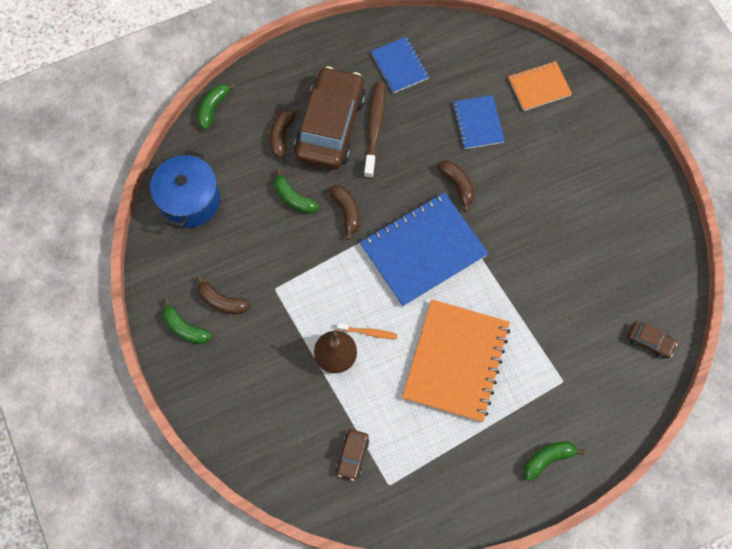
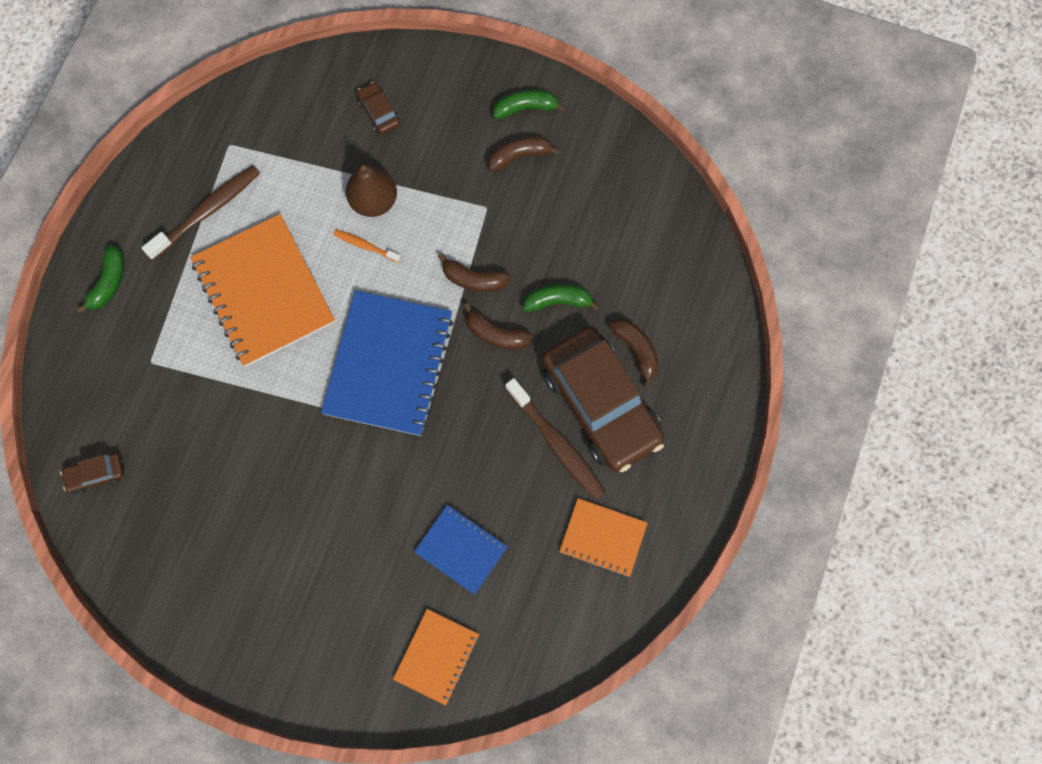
camera: 135 degrees right, 5 degrees up
(189, 200) = (647, 211): blue pot -> none
(213, 108) = (729, 315): green banana -> none
(352, 456) = (281, 139): brown car -> brown car (379, 112)
(368, 332) = (365, 246): orange toothbrush -> orange toothbrush turned 60 degrees clockwise
(399, 66) = (603, 538): blue notebook -> orange notebook
(445, 449) = (207, 212): none -> brown toothbrush
(457, 185) = (418, 460): brown banana -> brown banana (474, 279)

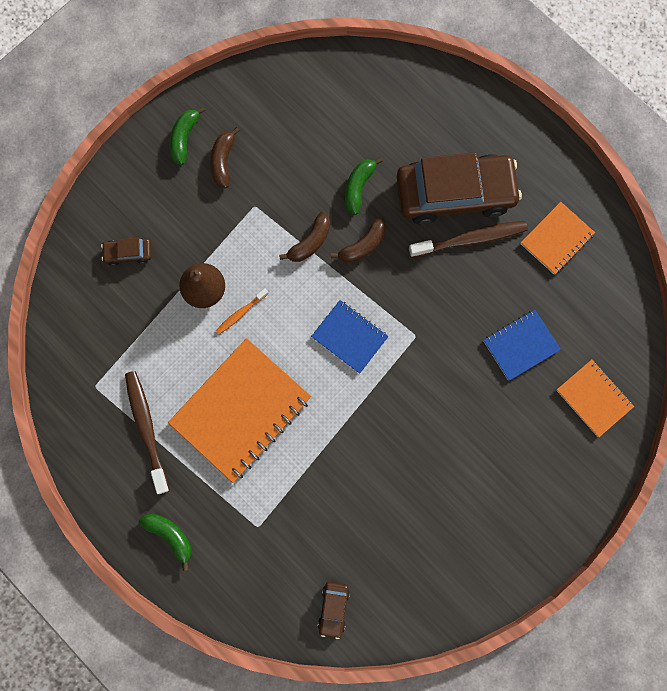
camera: 65 degrees left, 5 degrees up
(263, 292) = (241, 410): orange notebook -> orange notebook turned 45 degrees counterclockwise
(389, 364) = (349, 337): blue notebook -> blue notebook, size x0.54
(636, 350) = (424, 149): brown banana -> none

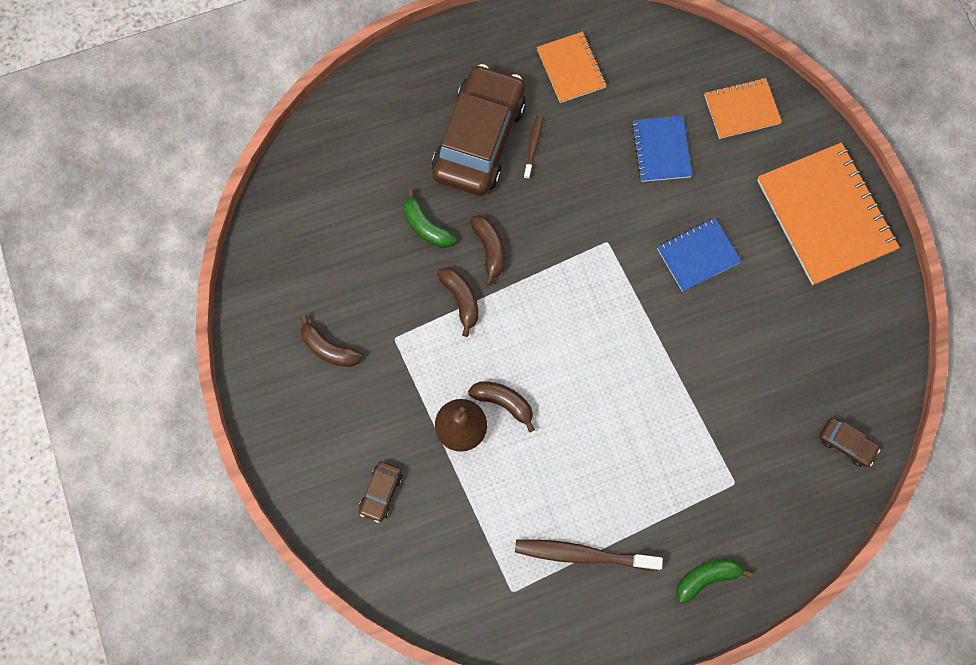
camera: 65 degrees left, 5 degrees down
(184, 138) = (282, 378): green banana -> none
(241, 313) = (503, 402): orange toothbrush -> brown banana
(241, 410) = (607, 447): orange notebook -> orange notebook (825, 215)
(349, 337) = (579, 305): blue notebook -> blue notebook (698, 255)
(470, 239) = (533, 146): brown toothbrush -> brown toothbrush, size x0.52

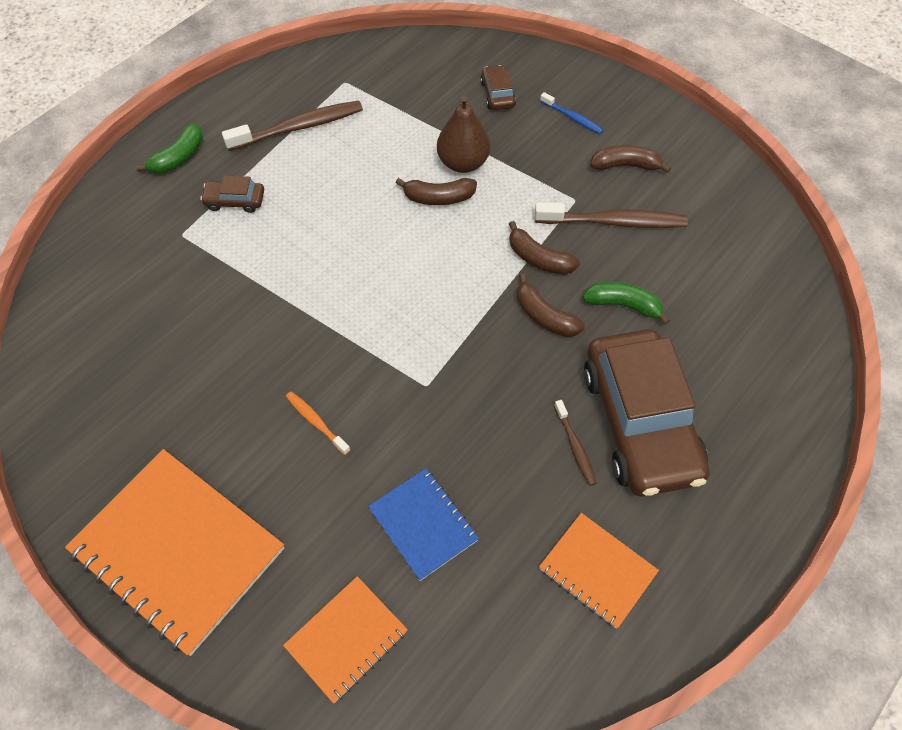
camera: 150 degrees right, 15 degrees down
(335, 425) = (572, 118): none -> blue toothbrush
(380, 300) = (613, 222): none -> brown toothbrush
(698, 255) = (316, 422): blue notebook -> orange toothbrush
(846, 443) = (75, 317): brown car -> brown car (235, 201)

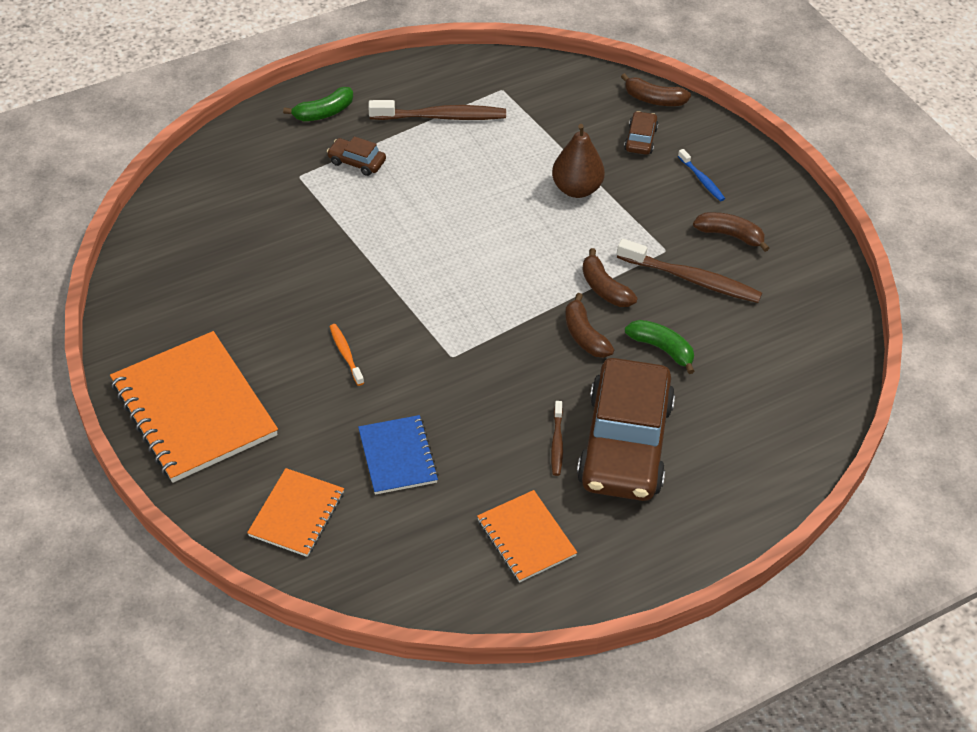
camera: 20 degrees right, 10 degrees down
(346, 639) = (297, 514): orange notebook -> orange notebook turned 45 degrees counterclockwise
(439, 198) = (539, 212): brown banana -> brown banana (654, 99)

